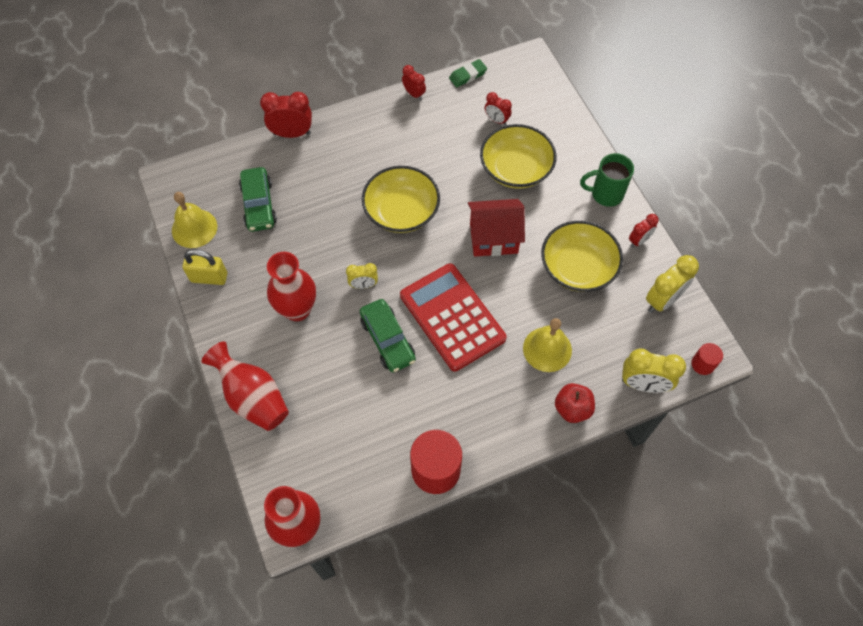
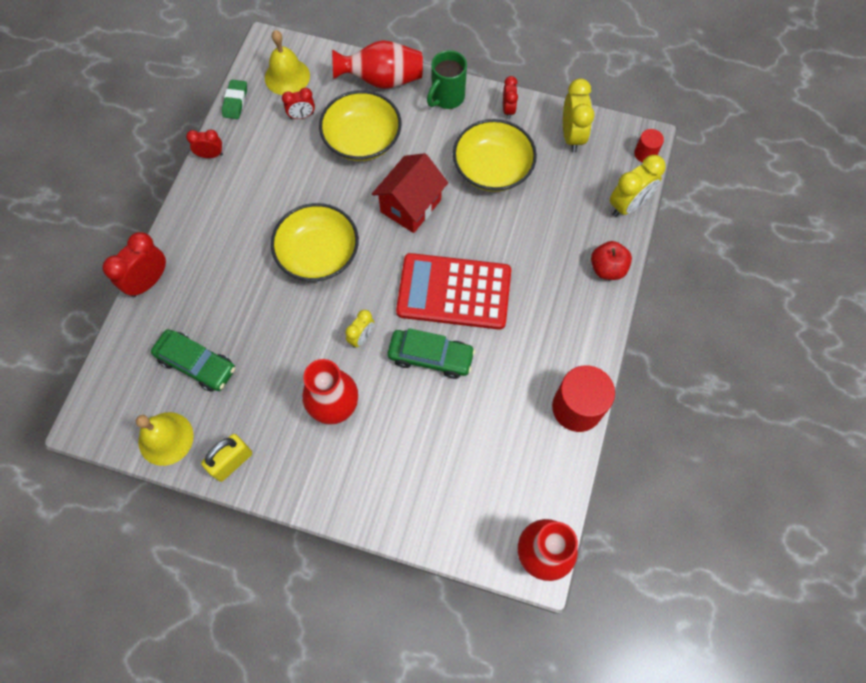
camera: 50 degrees left, 5 degrees up
(253, 397) = (388, 508): red vase -> red vase (382, 80)
(547, 349) = (543, 246): yellow bell -> yellow bell (287, 76)

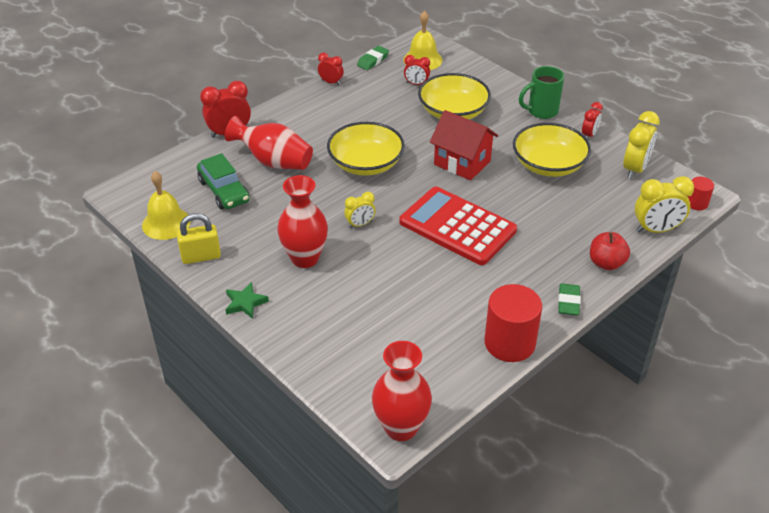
camera: 30 degrees right, 25 degrees down
(314, 494) = (245, 303): none -> green star
(382, 80) = (496, 85): red vase -> red vase (273, 162)
(411, 206) = (462, 163): red house -> red house turned 60 degrees clockwise
(431, 357) = (406, 258): green car -> none
(600, 332) = (568, 302): none -> green eraser

